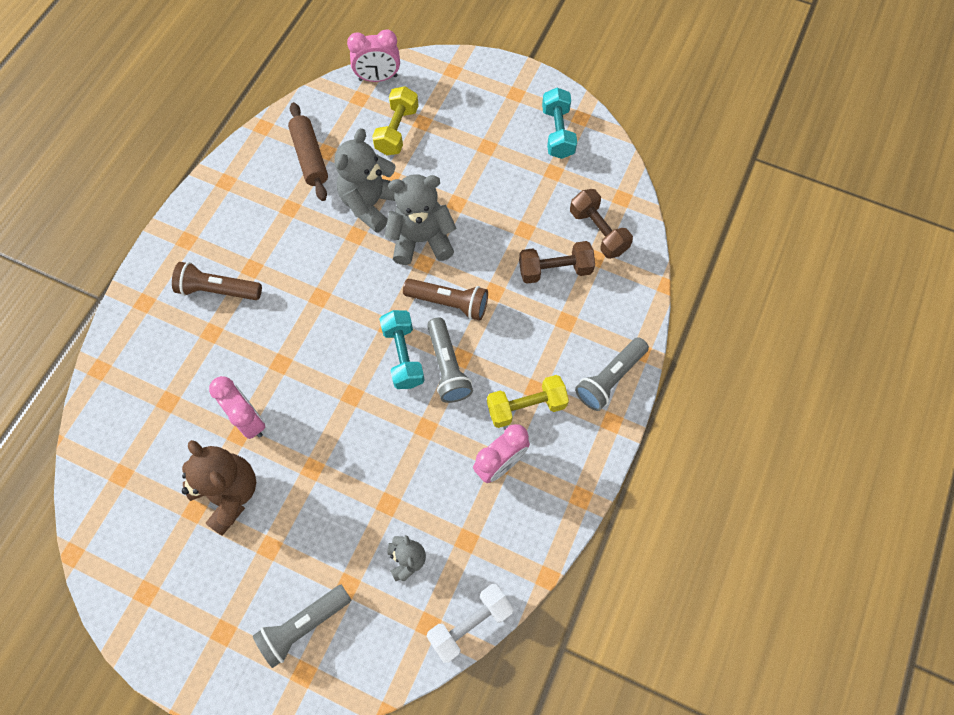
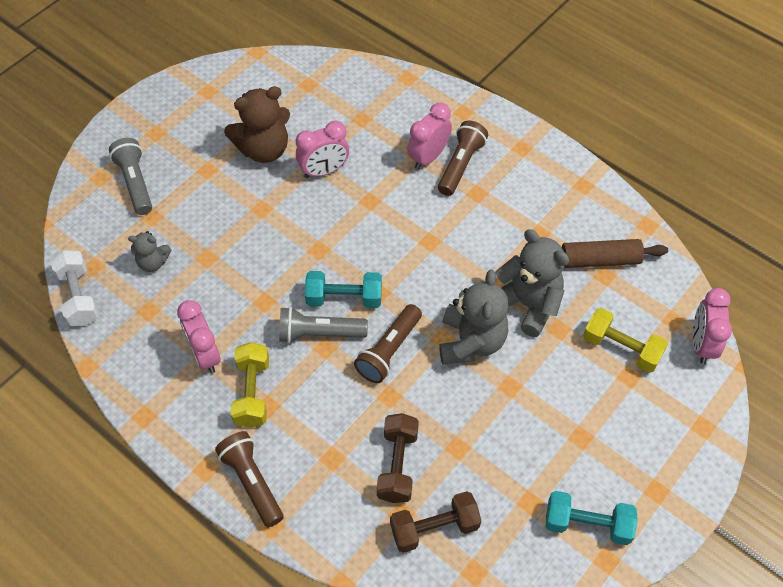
camera: 105 degrees right, 10 degrees down
(212, 322) = (428, 157): none -> pink clock
(610, 378) = (252, 482): grey flashlight -> brown flashlight

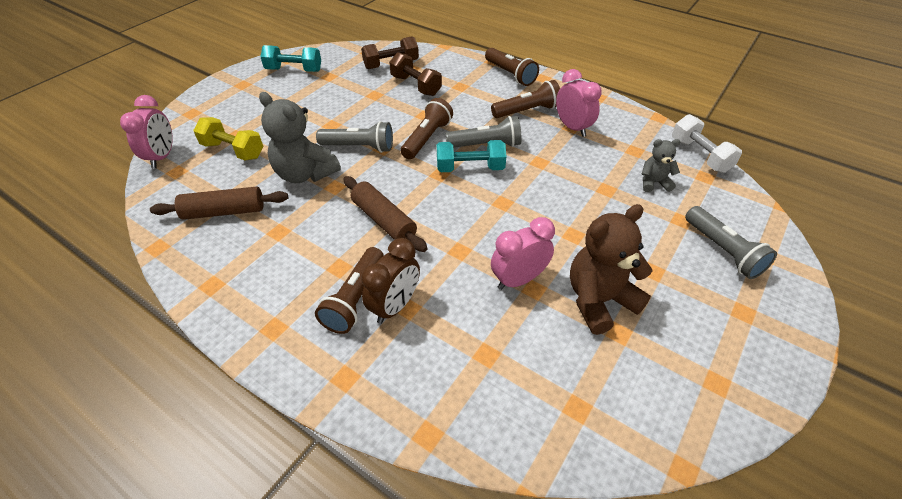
camera: 175 degrees right, 10 degrees down
(252, 392) = (527, 111): yellow dumbbell -> brown flashlight
(397, 465) = (416, 85): brown dumbbell -> brown dumbbell turned 45 degrees counterclockwise
(428, 157) = (395, 306): pink clock -> brown clock
(439, 237) = (384, 220): none -> brown rolling pin
(471, 342) = (359, 147): grey teddy bear -> grey flashlight

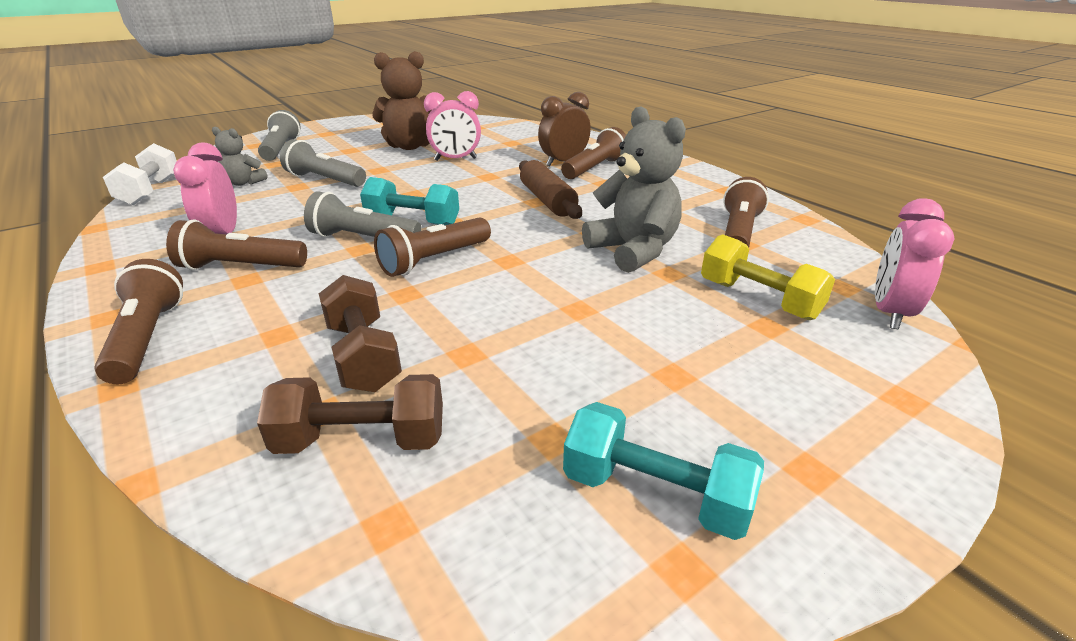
camera: 160 degrees left, 15 degrees down
(224, 212) = (738, 233): brown rolling pin -> brown flashlight
(359, 147) = (544, 267): grey flashlight -> grey flashlight (325, 180)

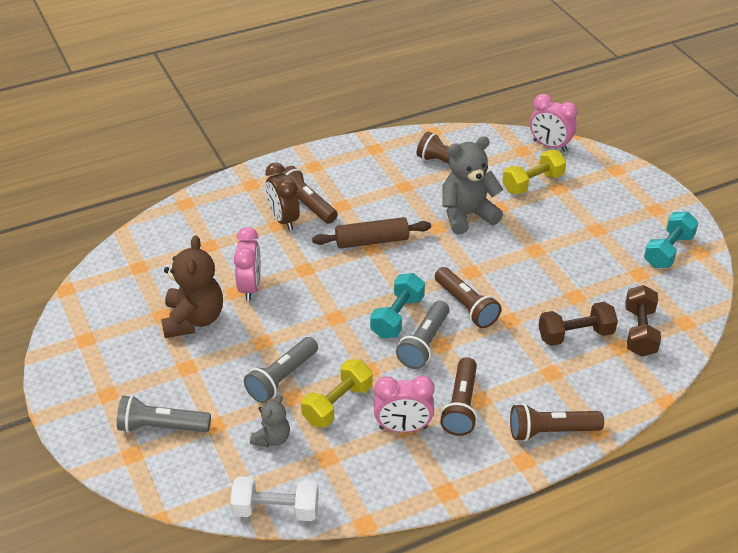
camera: 80 degrees left, 10 degrees up
(277, 204) = (337, 404): none -> yellow dumbbell

